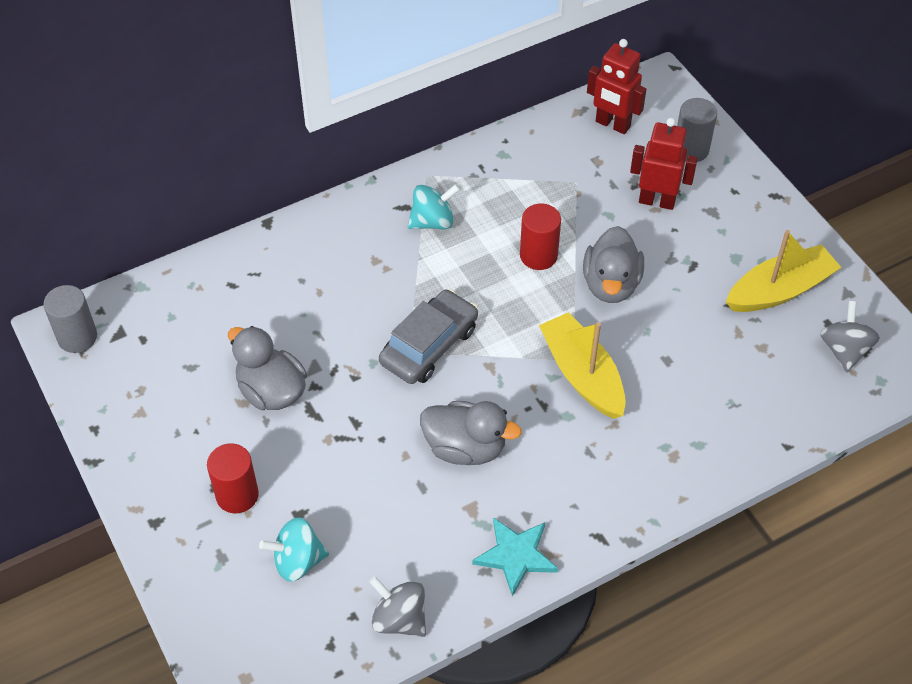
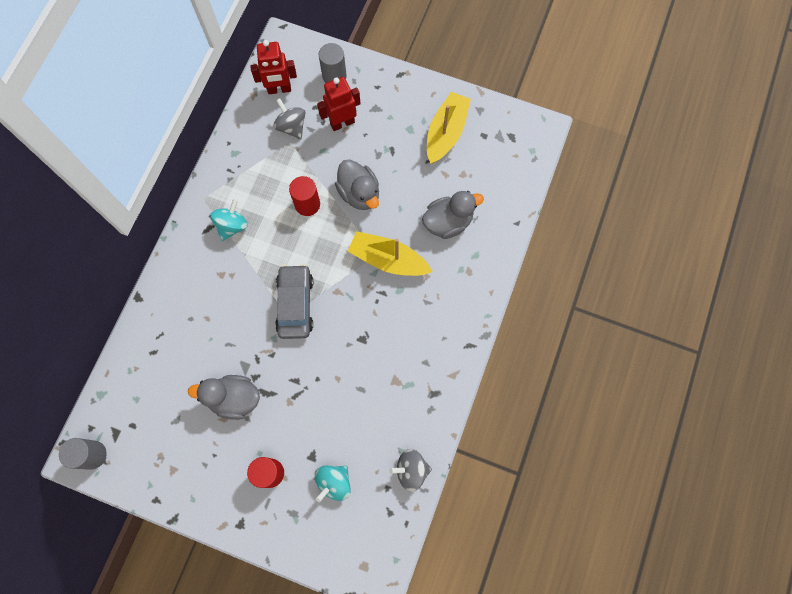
camera: 40 degrees left, 20 degrees up
(465, 448) = (364, 349): grey duck -> grey duck (448, 222)
(516, 556) = (438, 389): turquoise star -> none
(844, 350) = (502, 145): grey spinning top -> grey spinning top (291, 127)

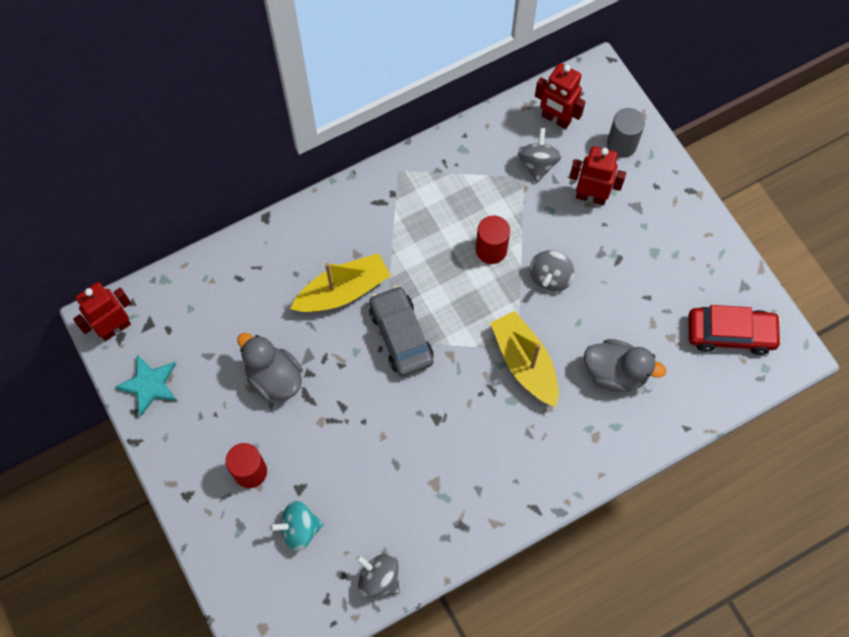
camera: 40 degrees right, 5 degrees down
(92, 455) = (115, 328): grey cylinder -> red robot
(151, 473) = (149, 385): none -> turquoise star
(232, 226) = (403, 216): turquoise spinning top -> none
(295, 304) = (401, 335): grey car -> grey car turned 60 degrees counterclockwise
(359, 193) = (550, 278): grey duck -> grey spinning top
(446, 133) = (688, 283): yellow boat -> yellow boat (343, 291)
(495, 145) = (730, 333): none -> red car

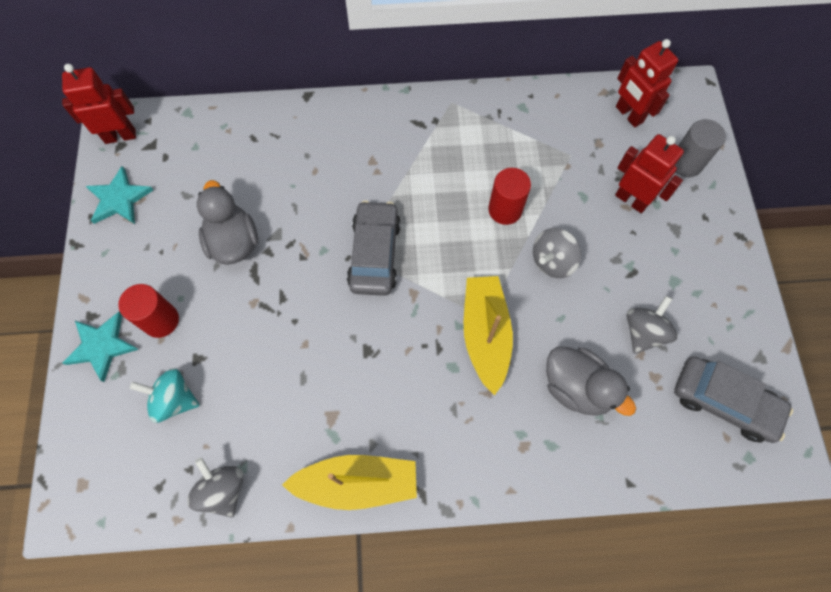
camera: 25 degrees right, 0 degrees up
(212, 515) = (102, 346): none -> turquoise star
(343, 291) = (341, 189): yellow boat -> yellow boat (357, 483)
(538, 164) = (591, 148): grey spinning top -> grey spinning top (643, 332)
(730, 333) = (724, 402): red car -> grey car

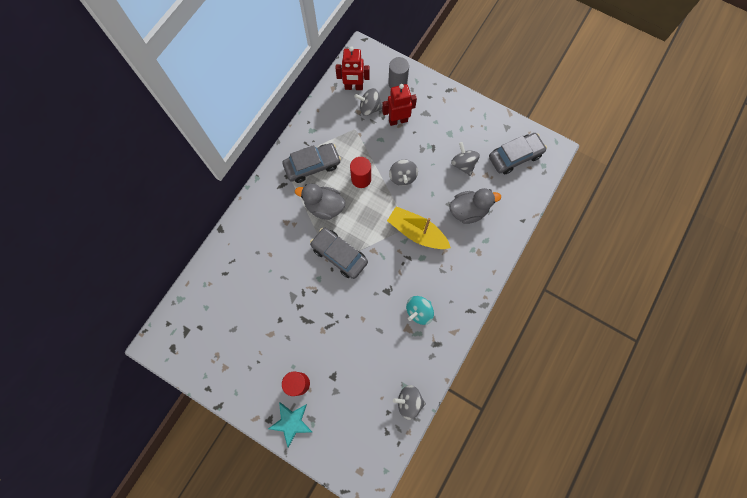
camera: 55 degrees left, 5 degrees up
(119, 199) = (207, 367): turquoise star -> none
(120, 136) = (166, 344): red robot -> none
(174, 400) = (347, 400): turquoise spinning top -> turquoise spinning top (419, 311)
(233, 242) = (280, 320): grey duck -> grey duck (324, 207)
(357, 483) = (446, 336): yellow boat -> none
(474, 139) = (312, 165): none -> grey car
(616, 153) = (369, 108): none -> grey spinning top

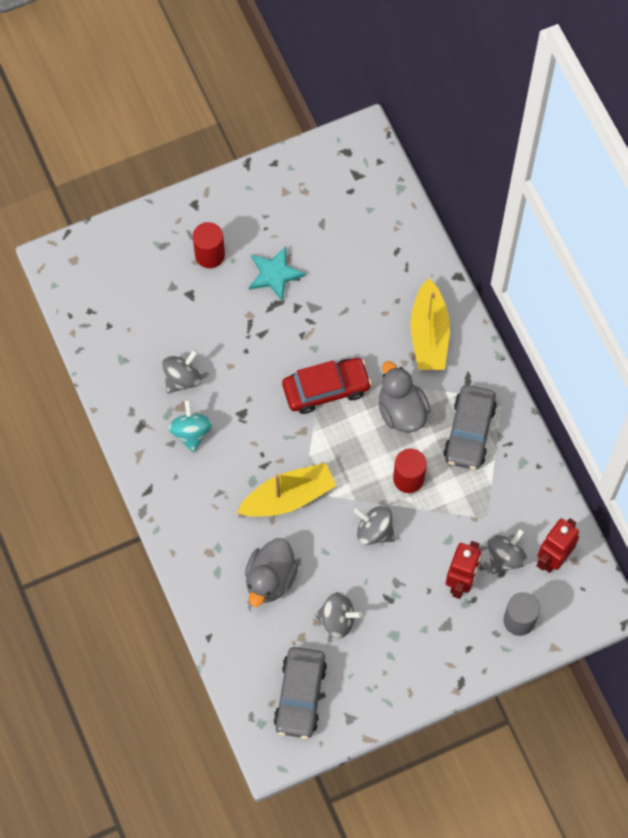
camera: 125 degrees right, 5 degrees down
(267, 222) = (429, 334): none -> yellow boat
(291, 422) = (175, 223): turquoise star -> turquoise star (274, 274)
(324, 207) = (401, 411): grey duck -> grey duck turned 75 degrees counterclockwise
(339, 255) = (326, 389): grey car -> red car
(409, 401) = (103, 354): grey spinning top -> grey spinning top (182, 378)

